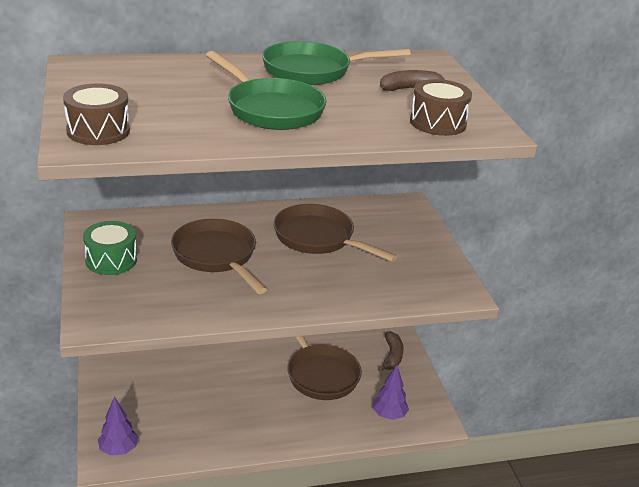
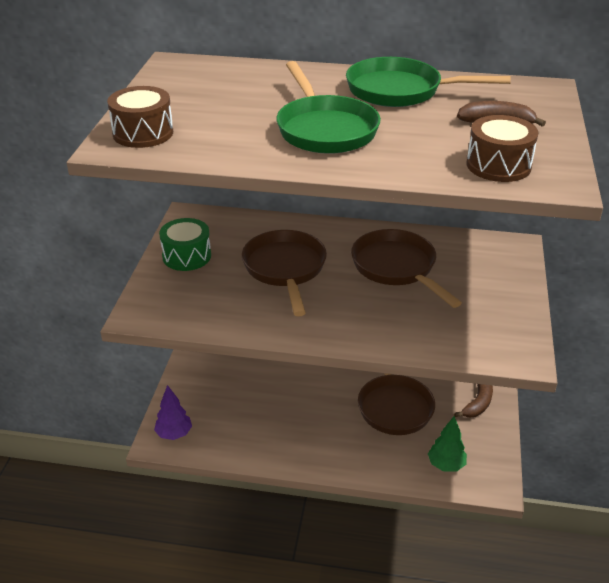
camera: 25 degrees right, 5 degrees up
(388, 415) = (446, 465): purple tree -> green tree

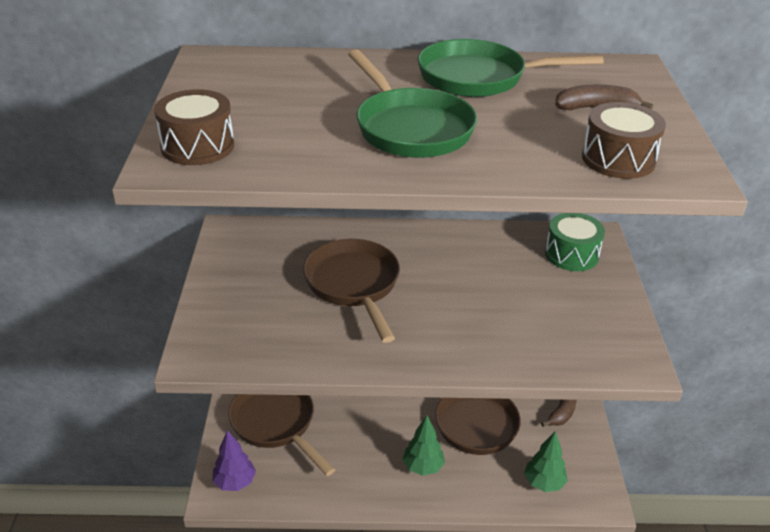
camera: 10 degrees left, 0 degrees up
(186, 256) = (237, 279): green drum -> green drum (571, 254)
(339, 439) = (423, 467): none -> green tree
(397, 268) = (477, 273): brown pan -> brown pan (276, 424)

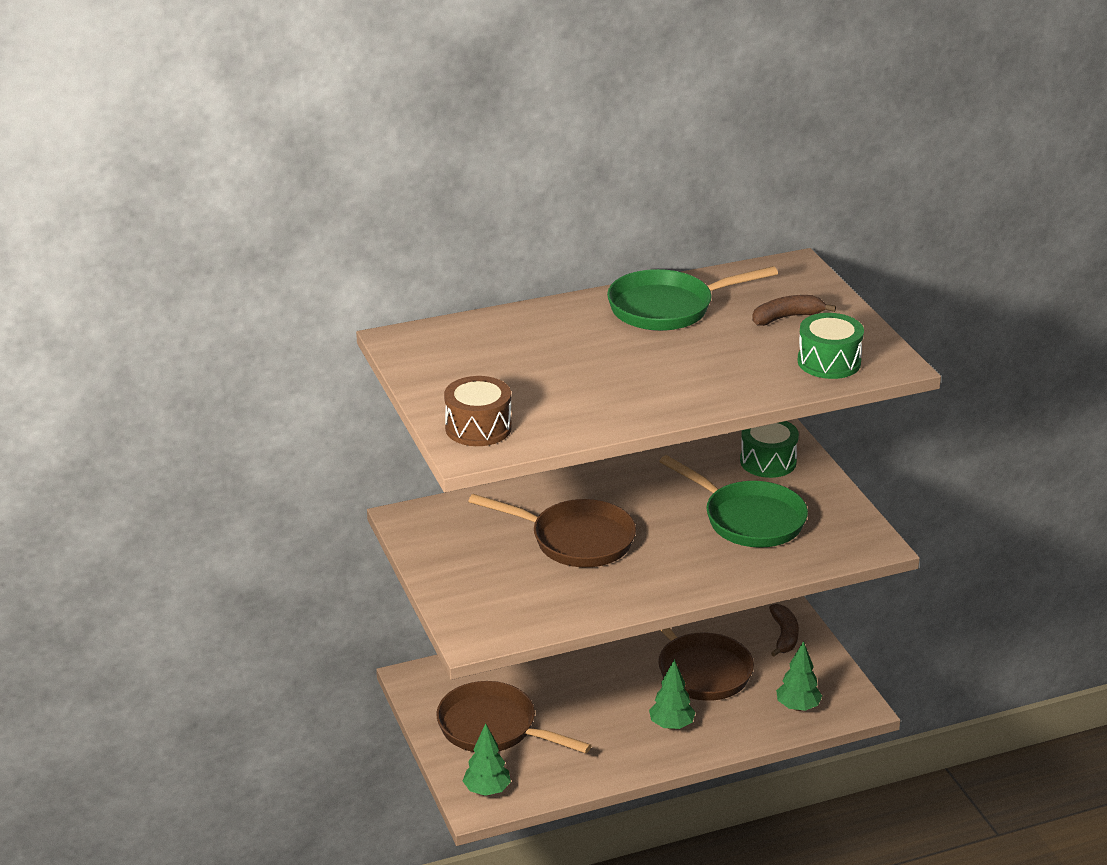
camera: 20 degrees left, 5 degrees down
(235, 482) = (487, 790): purple tree -> green tree
(354, 285) = (576, 540): brown pan -> brown pan turned 150 degrees clockwise
(410, 128) = (644, 371): green pan -> green pan (749, 519)
(618, 159) = (829, 362): brown drum -> green drum

